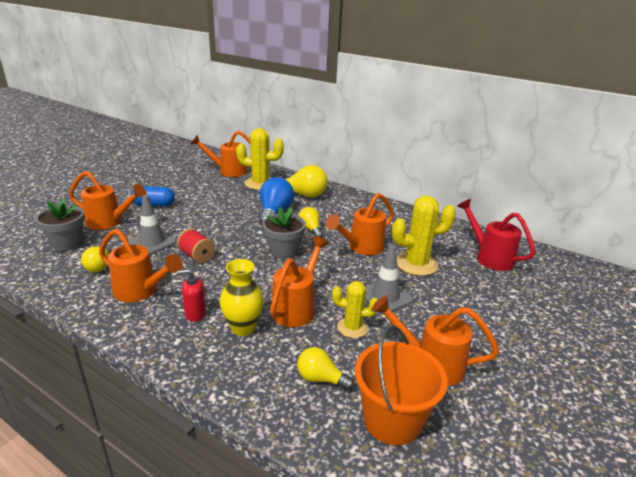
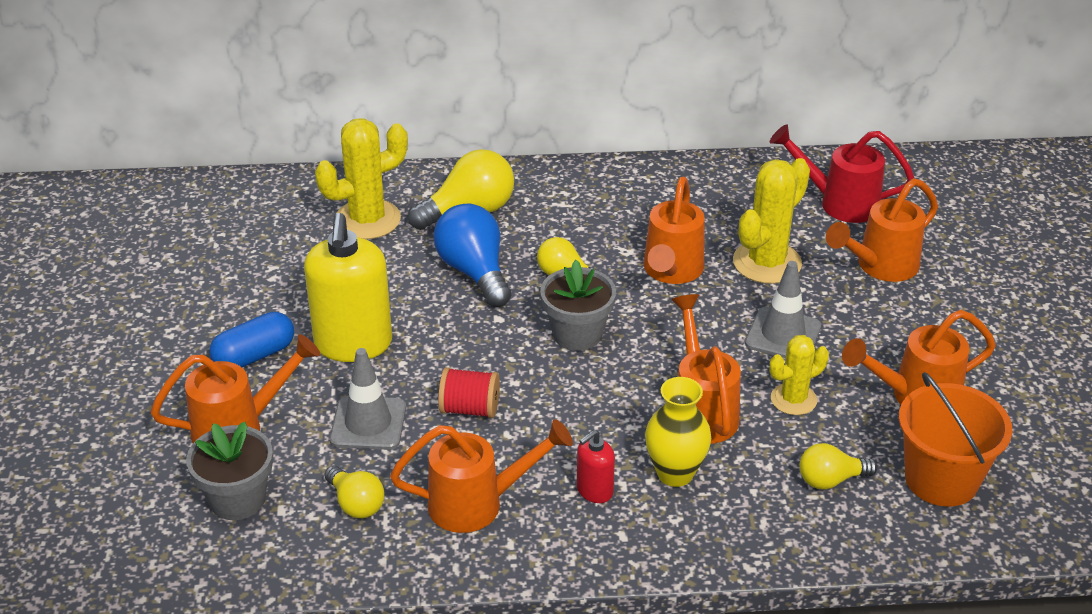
camera: 35 degrees left, 10 degrees up
(192, 216) = (353, 344): none -> yellow soap dispenser
(228, 171) = (271, 218): orange watering can -> orange watering can (879, 267)

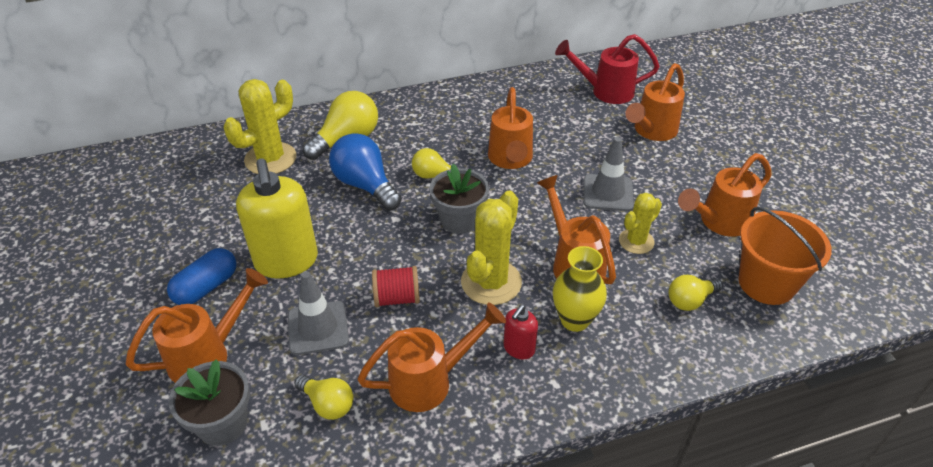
camera: 15 degrees left, 5 degrees up
(767, 263) = (574, 142): yellow cactus -> yellow cactus (491, 282)

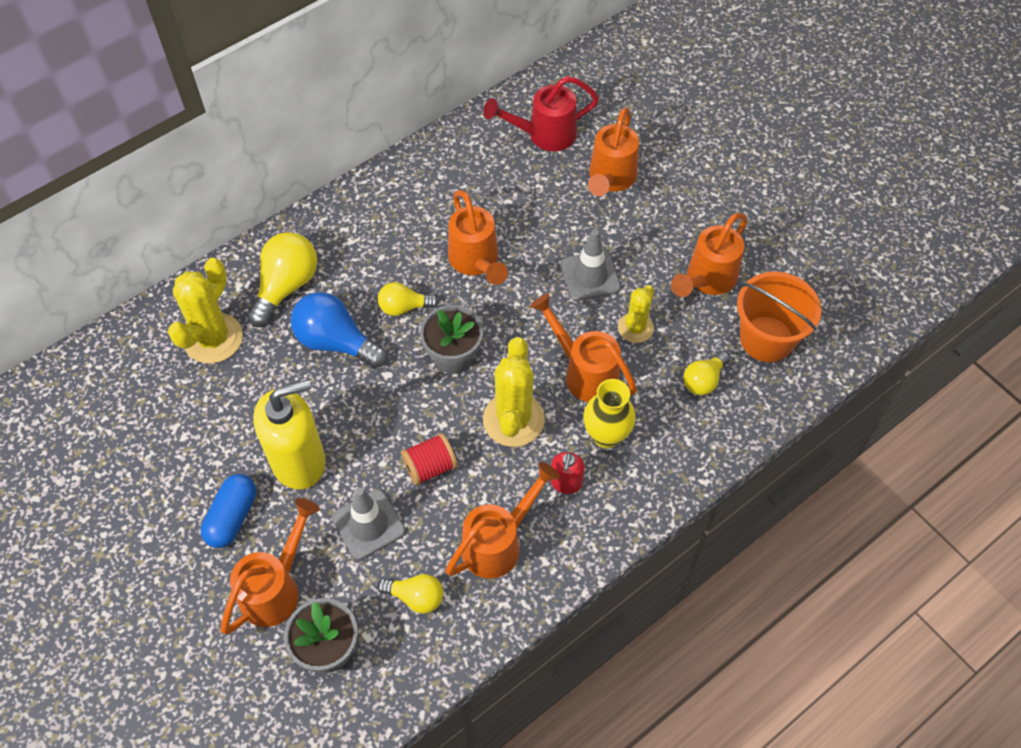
camera: 20 degrees left, 15 degrees up
(286, 261) = (299, 461): yellow soap dispenser -> yellow soap dispenser turned 75 degrees counterclockwise

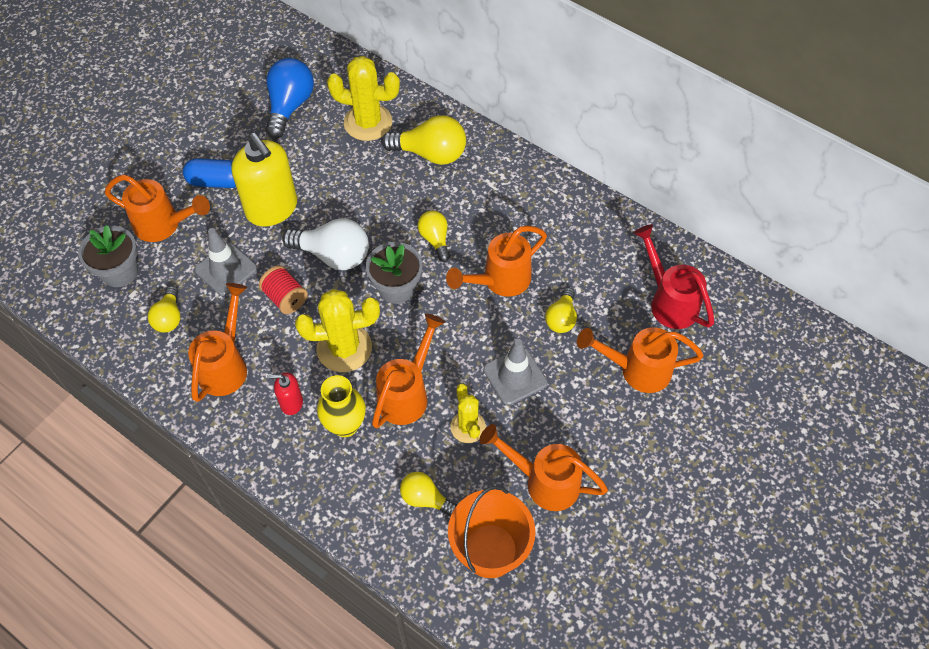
camera: 75 degrees right, 0 degrees up
(336, 342) = (387, 202): blue light bulb -> blue light bulb (289, 106)
(389, 408) = (333, 255): none -> white light bulb
(499, 542) = (226, 364): orange watering can -> orange watering can turned 105 degrees counterclockwise
(537, 222) = (561, 318): none -> yellow light bulb
(635, 328) = (468, 427): yellow cactus -> yellow cactus turned 60 degrees clockwise

